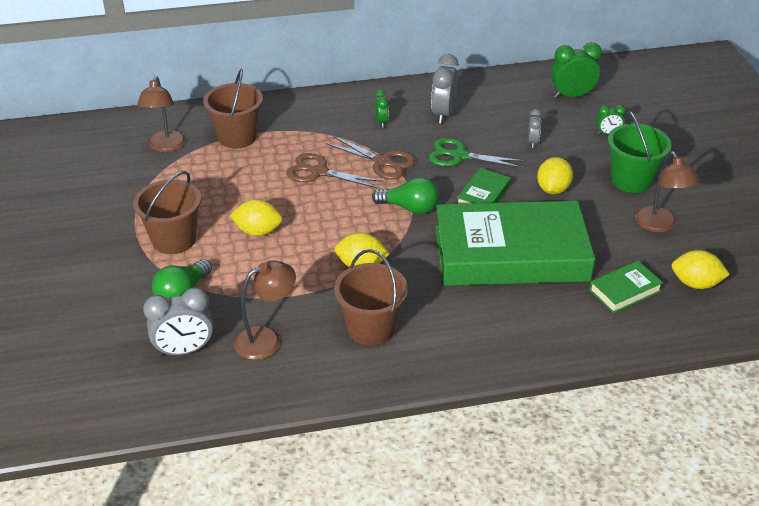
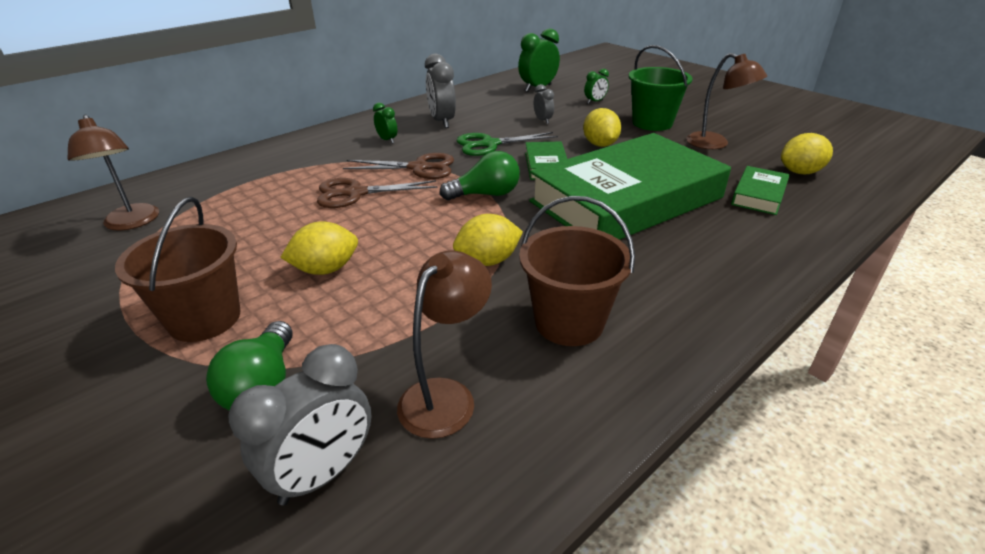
camera: 30 degrees left, 5 degrees down
(237, 137) = (229, 190): brown bucket -> none

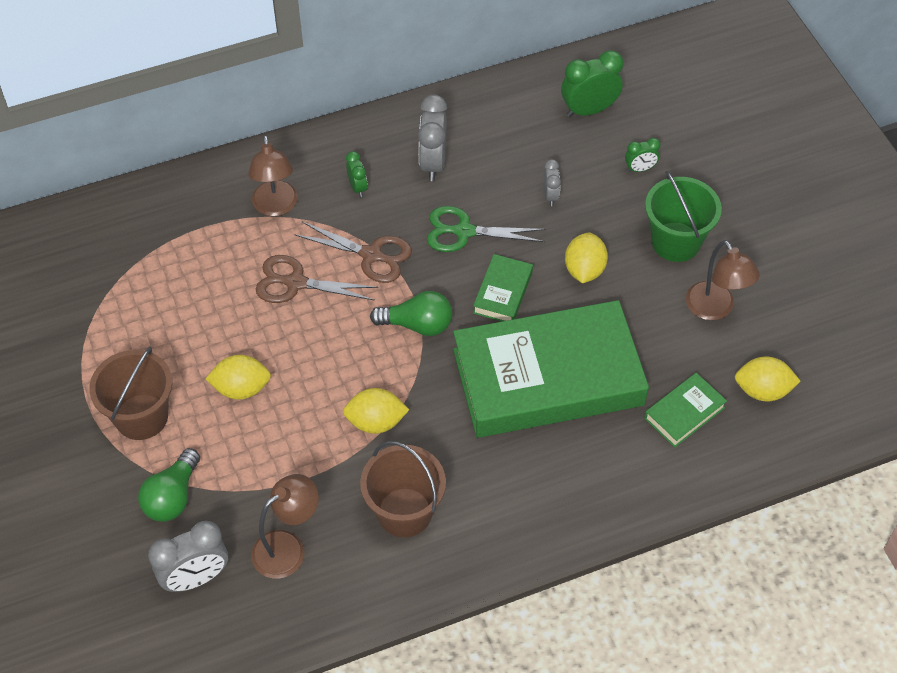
camera: 20 degrees right, 20 degrees up
(133, 223) = (92, 268): brown lamp -> brown lamp (276, 207)

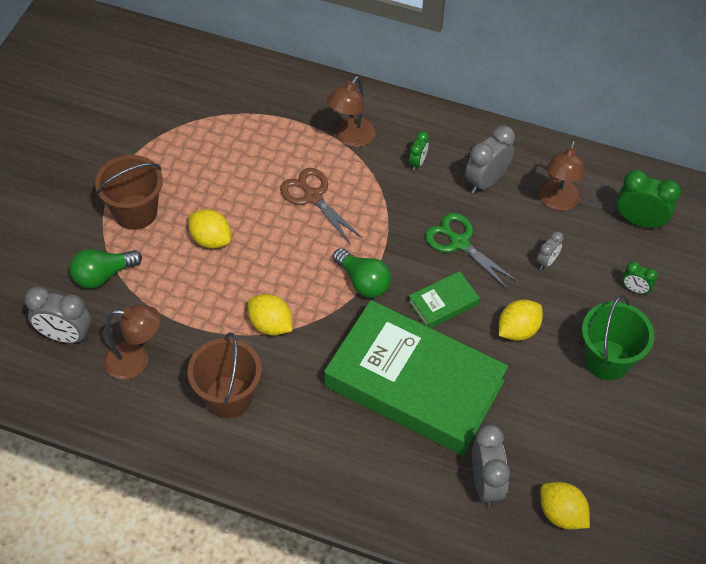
camera: 40 degrees right, 0 degrees up
(371, 255) = (380, 214): brown scissors -> none
(684, 413) = (485, 483): green book -> grey clock
(715, 309) = (586, 429): brown lamp -> brown lamp (557, 202)

